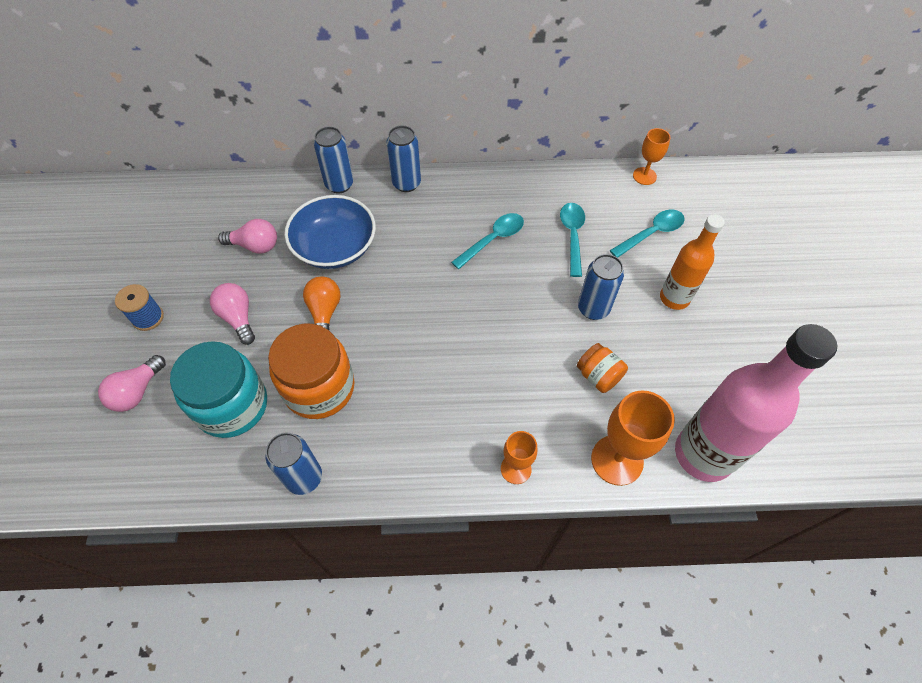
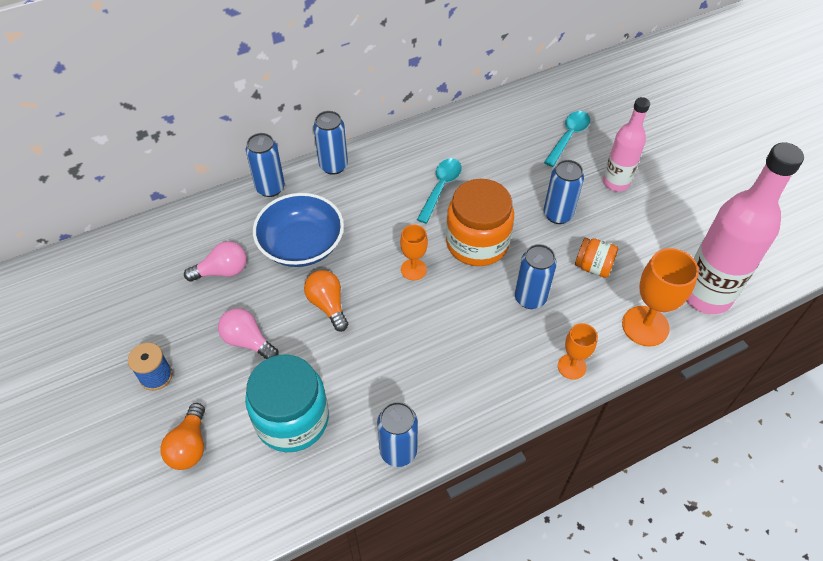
camera: 25 degrees left, 5 degrees down
(137, 391) = (190, 446): pink light bulb -> orange light bulb
(319, 388) = (364, 371): orange jar -> orange jar (477, 243)
(515, 382) = (530, 298): none -> blue can
(572, 236) = (506, 161): turquoise spoon -> none
(644, 176) = (536, 91): orange goblet -> orange goblet (413, 269)
(674, 298) = (616, 182): orange bottle -> pink bottle

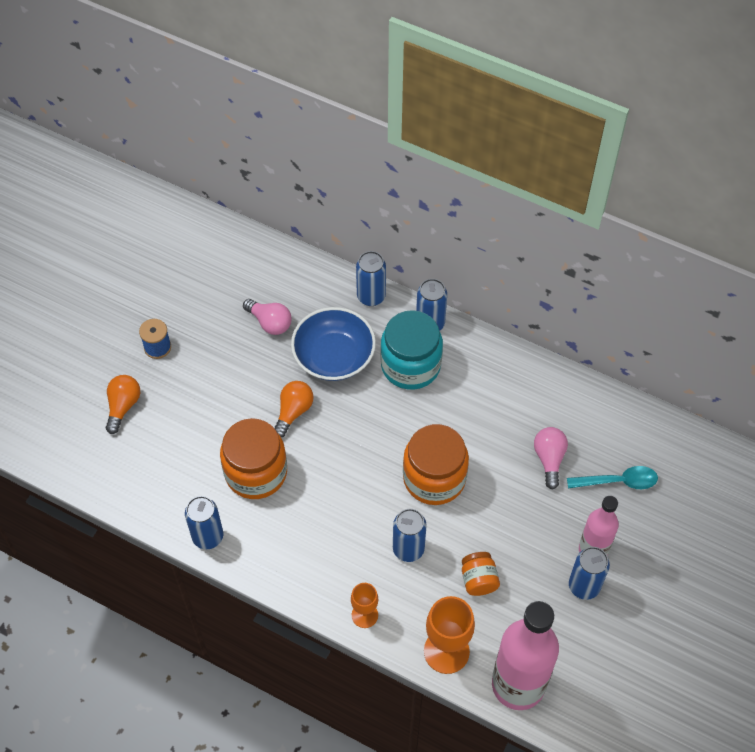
camera: 55 degrees right, 5 degrees up
(190, 446) = (123, 406): orange light bulb -> orange light bulb turned 135 degrees clockwise
(248, 341) = (224, 382): pink light bulb -> pink light bulb (549, 459)
(292, 419) = (185, 453): turquoise jar -> turquoise jar (410, 365)
(363, 370) = (256, 472): none -> orange jar
(413, 269) = (371, 448): orange goblet -> none
(441, 188) = (471, 416): turquoise spoon -> none
(557, 214) = (515, 522): blue can -> blue can (584, 586)

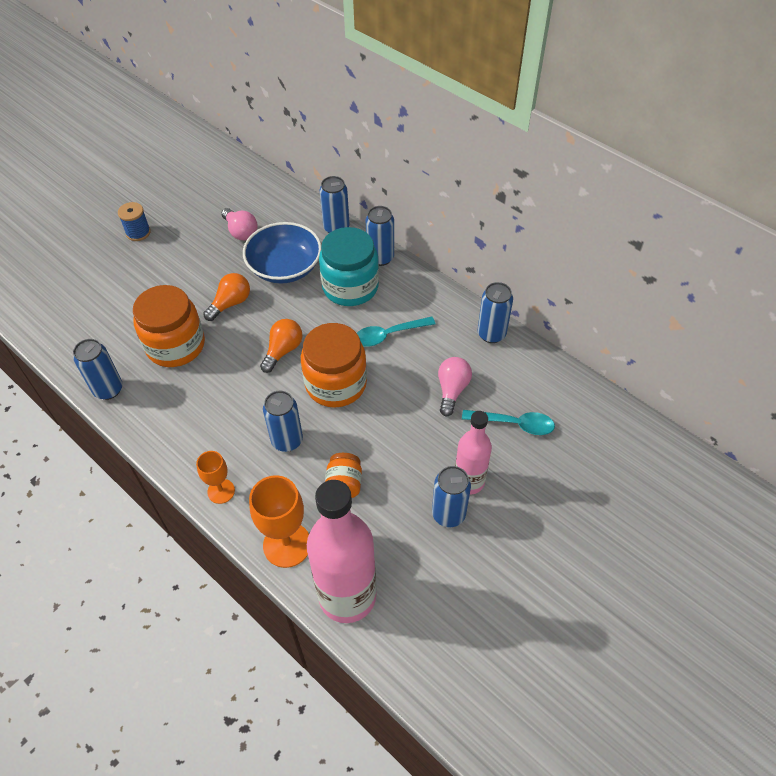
camera: 15 degrees right, 5 degrees down
(123, 406) = (87, 271): orange light bulb -> orange light bulb (283, 350)
(468, 412) = (388, 335): none -> turquoise spoon
(569, 389) = (491, 334): none -> blue can

